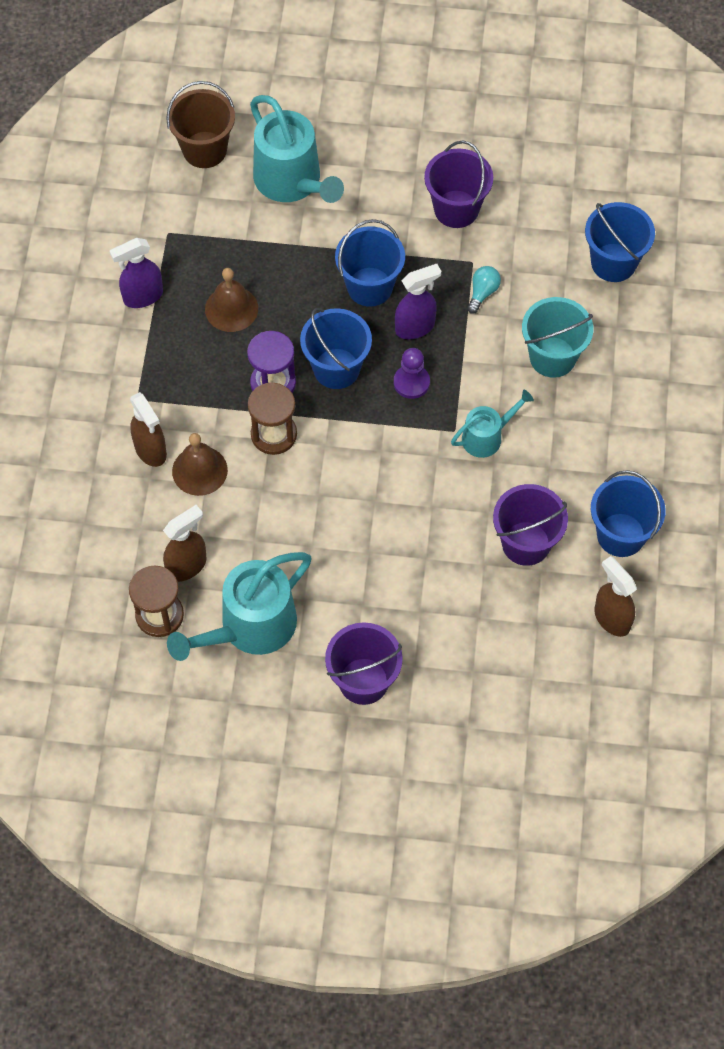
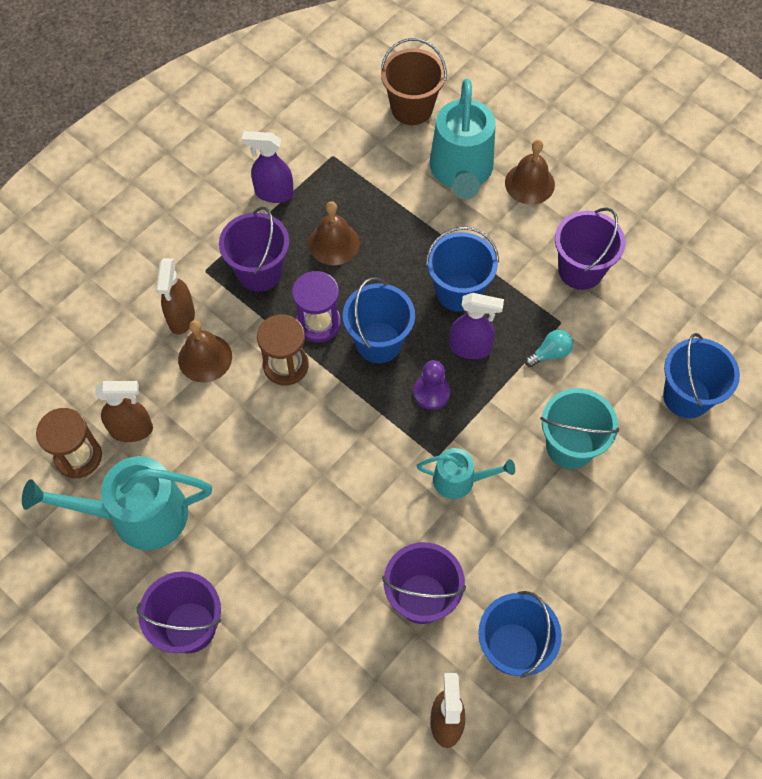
camera: 35 degrees right, 0 degrees up
(187, 371) = (259, 272): none -> purple bucket
(359, 158) = (529, 183): none -> brown bell

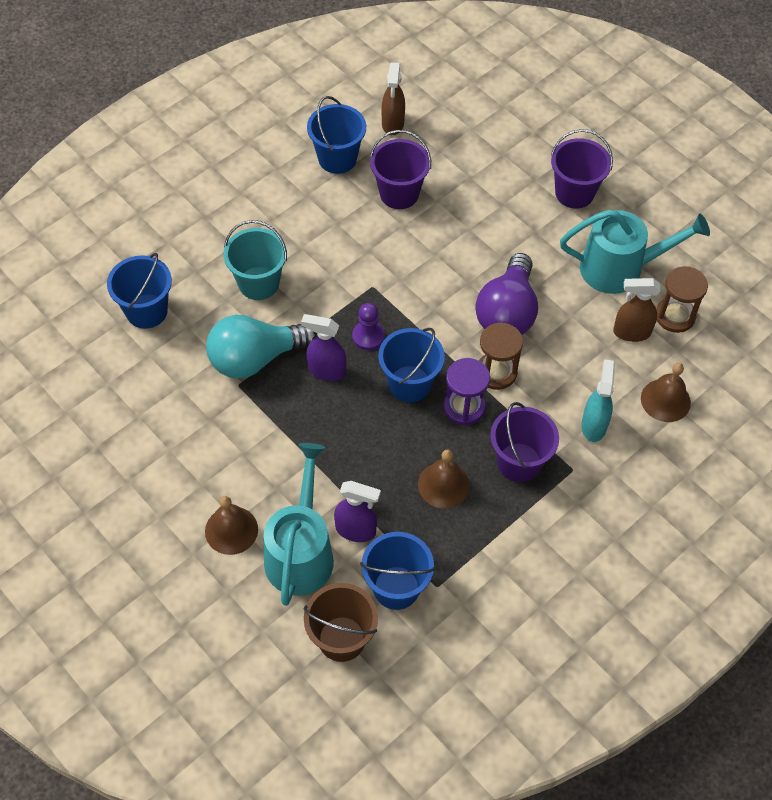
camera: 175 degrees left, 5 degrees down
(181, 318) = (594, 425): brown spray bottle -> turquoise spray bottle
(205, 358) = (570, 386): brown bell -> brown bell (665, 400)
(273, 193) = (503, 547): purple spray bottle -> purple spray bottle (356, 530)
(275, 440) = (507, 312): none -> purple light bulb
(458, 291) = (328, 423): blue bucket -> blue bucket (396, 587)
(459, 480) = (356, 268): turquoise watering can -> none
(550, 353) = (255, 358): turquoise light bulb -> turquoise light bulb, size x2.40
(580, 270) = (205, 432): purple bucket -> none

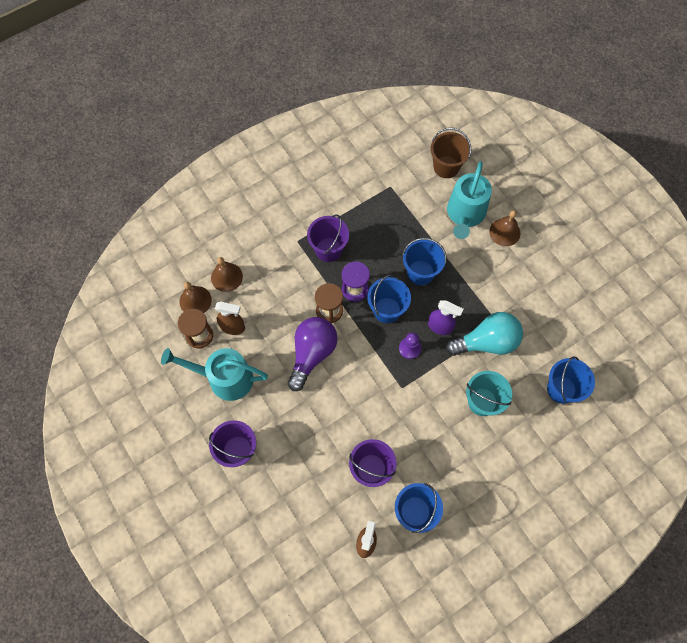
camera: 170 degrees left, 10 degrees up
(356, 530) = (432, 222): purple spray bottle -> none
(396, 587) = (413, 188): blue bucket -> blue bucket (420, 272)
(443, 485) = (376, 242): brown bell -> brown bell (195, 300)
(594, 425) = (276, 267): turquoise spray bottle -> none

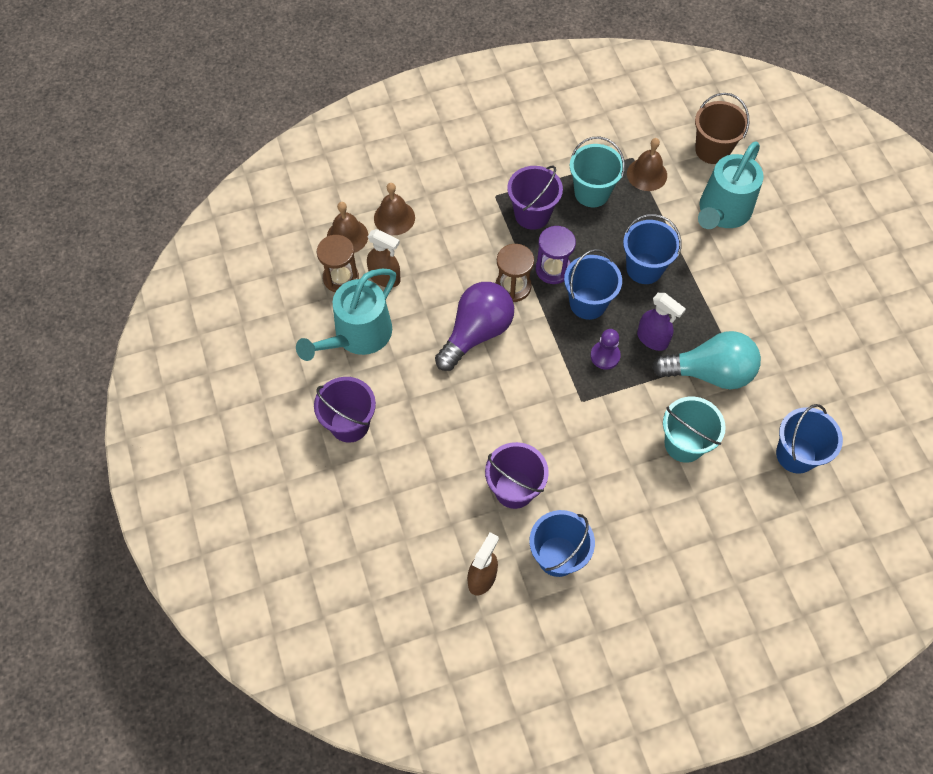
camera: 15 degrees right, 5 degrees down
(225, 378) = (358, 335): turquoise watering can -> turquoise watering can turned 75 degrees counterclockwise
(367, 221) = (592, 192): none -> turquoise bucket
(504, 232) = (769, 244): brown bell -> brown bell (647, 174)

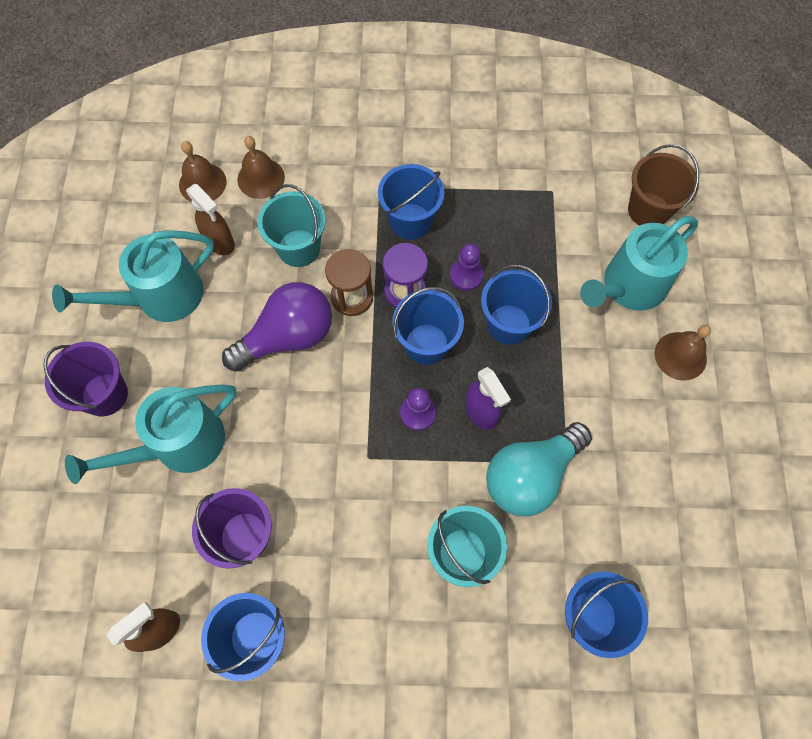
camera: 20 degrees right, 5 degrees up
(341, 278) = (174, 227): brown hourglass -> none
(429, 440) = (179, 444): none -> turquoise watering can
(532, 214) = (410, 221): purple bucket -> blue bucket
(592, 192) = (488, 217): turquoise bucket -> turquoise bucket (299, 248)
(595, 242) = (466, 275): none -> purple pawn
(647, 174) = (560, 215): brown bell -> brown bell (680, 356)
(709, 372) = (530, 475): turquoise light bulb -> turquoise light bulb turned 120 degrees clockwise

